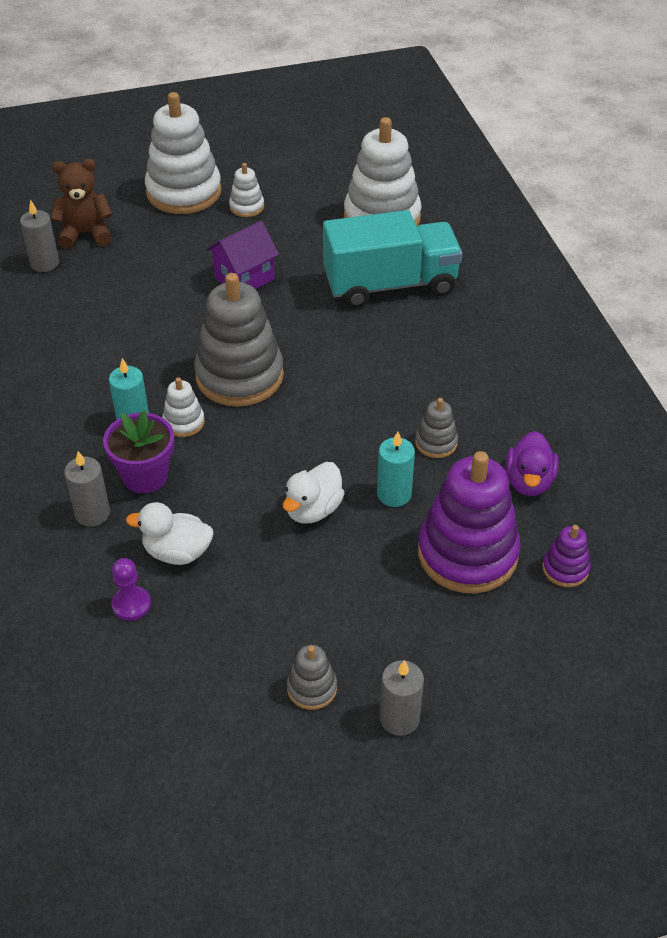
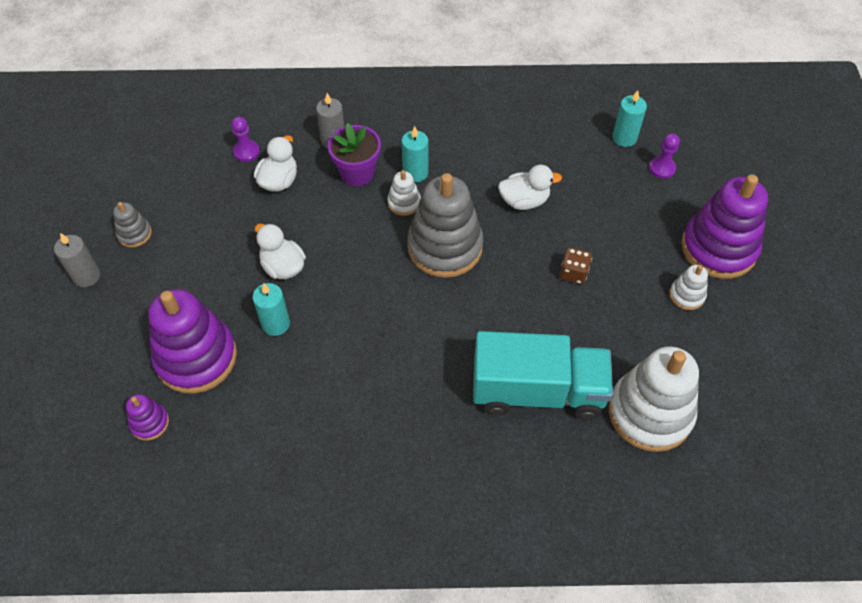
camera: 105 degrees right, 10 degrees up
(45, 263) = (624, 138): grey candle -> turquoise candle
(85, 234) = (662, 168): brown teddy bear -> purple pawn
(156, 325) = (524, 201): none -> white duck
(184, 192) = (718, 248): white stacking toy -> purple stacking toy
(244, 278) = (573, 273): purple house -> brown dice
(390, 285) = (537, 391): turquoise truck -> turquoise truck turned 90 degrees counterclockwise
(436, 443) = (318, 370): grey stacking toy -> none
(529, 481) = (247, 428): purple duck -> none

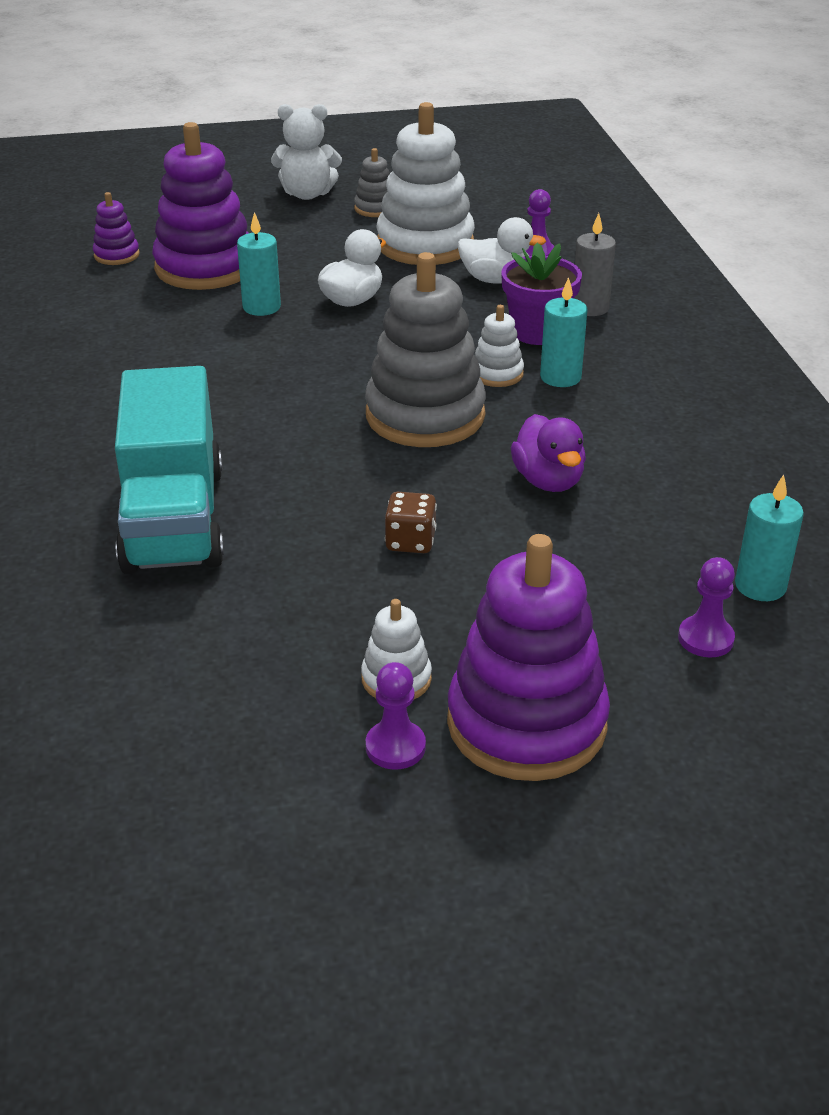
camera: 80 degrees right, 20 degrees down
(86, 276) = (307, 194): grey candle -> white teddy bear
(524, 201) = (548, 481): white duck -> purple duck
(650, 413) = (138, 639): white stacking toy -> white stacking toy (425, 244)
(734, 302) = (395, 747): none -> purple pawn

